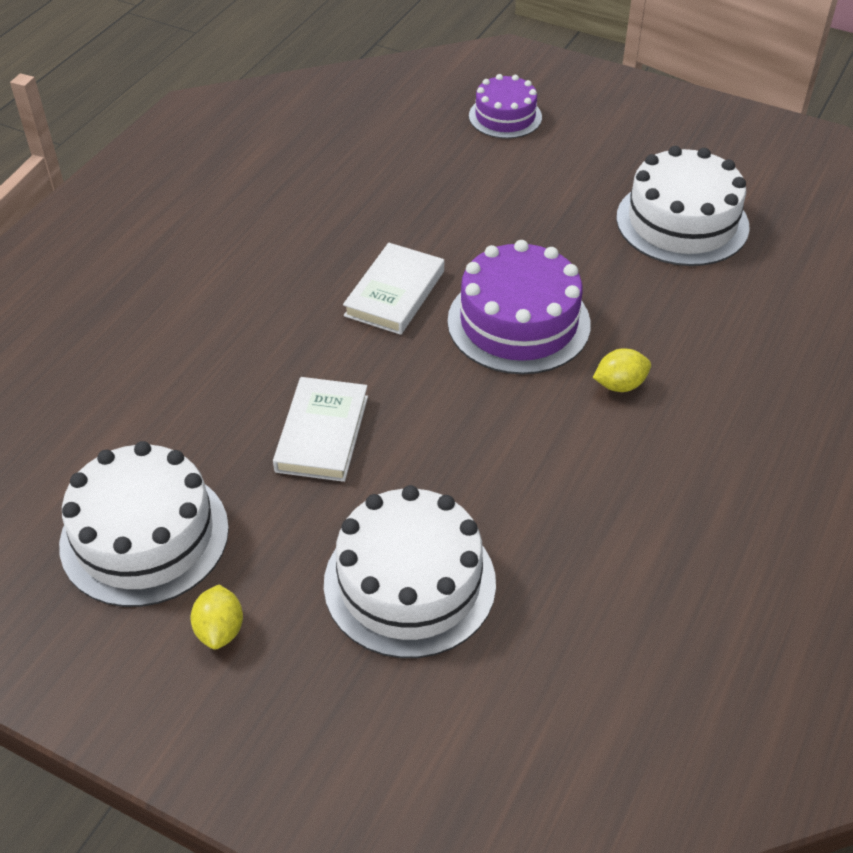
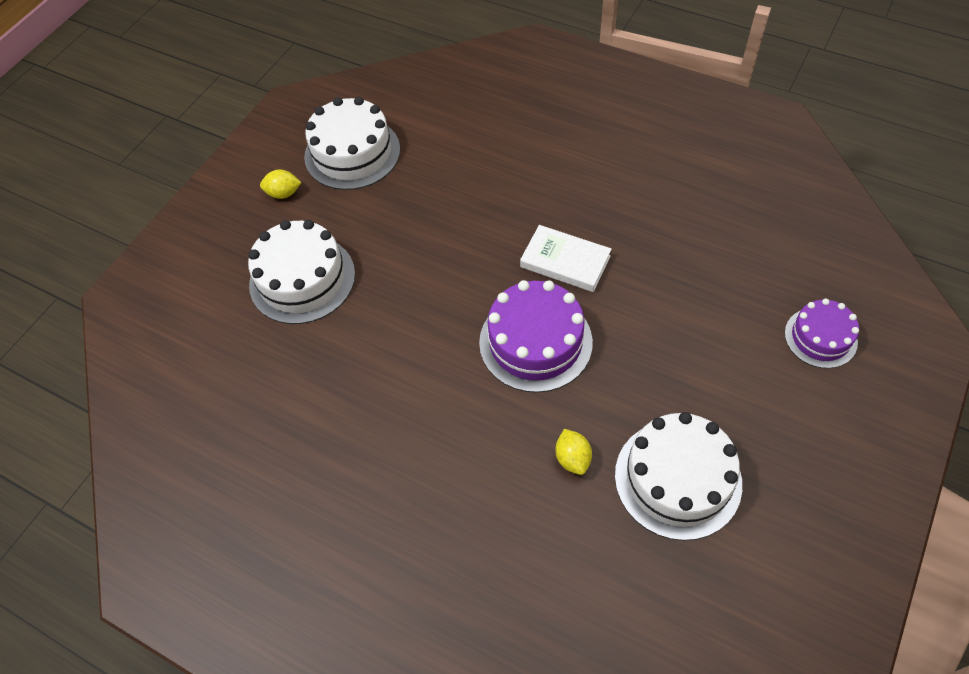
camera: 95 degrees right, 10 degrees up
(322, 433) = (426, 228): white book -> none
(620, 385) = (466, 409): yellow lemon -> yellow lemon (572, 458)

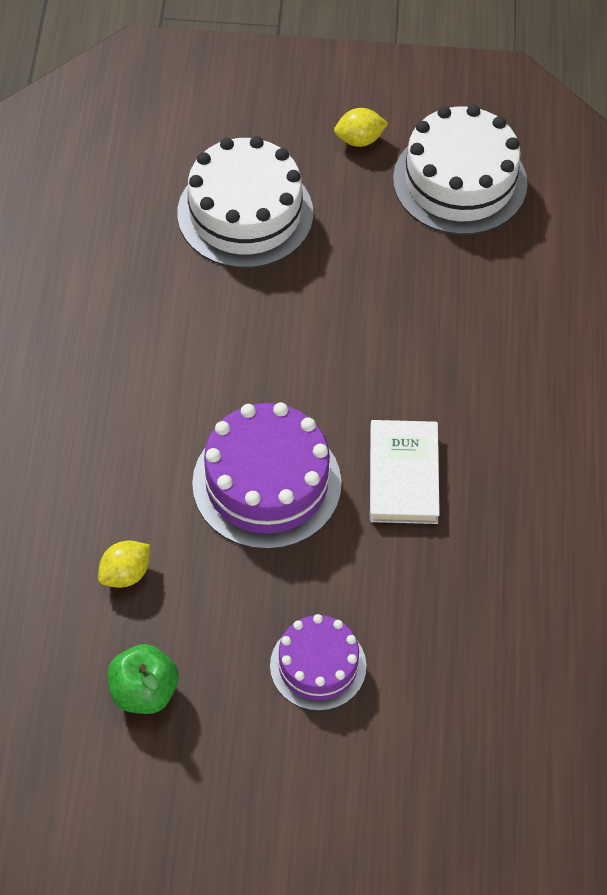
camera: 60 degrees right, 0 degrees up
(283, 193) = (359, 140): yellow lemon -> yellow lemon turned 75 degrees counterclockwise
(677, 479) = (144, 692): white cake -> green apple
(820, 337) = (423, 808): purple cake -> purple cake (318, 666)

